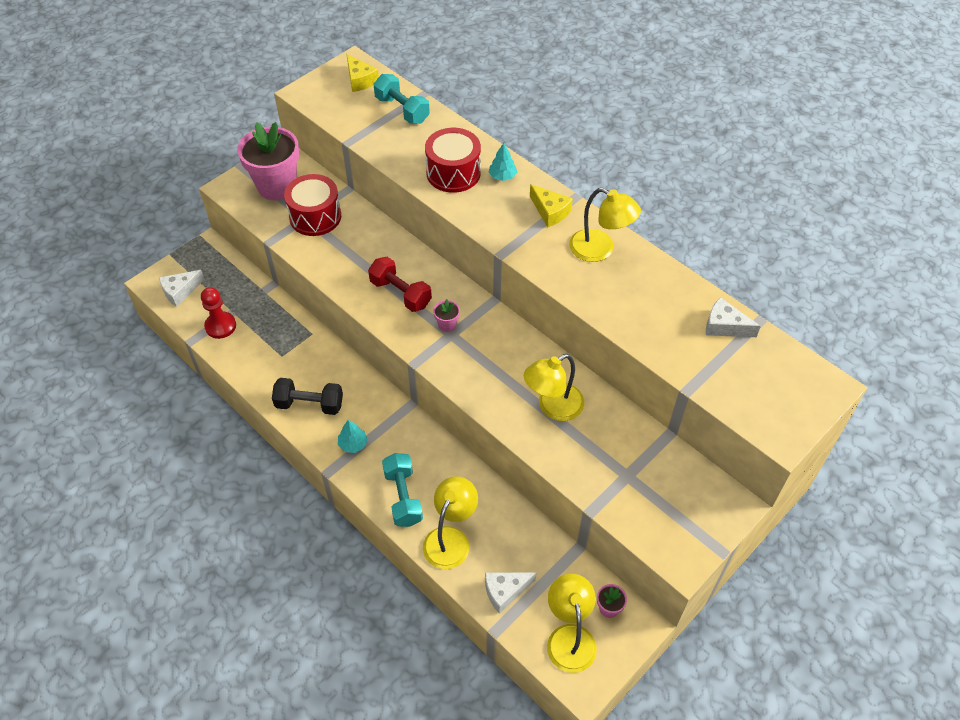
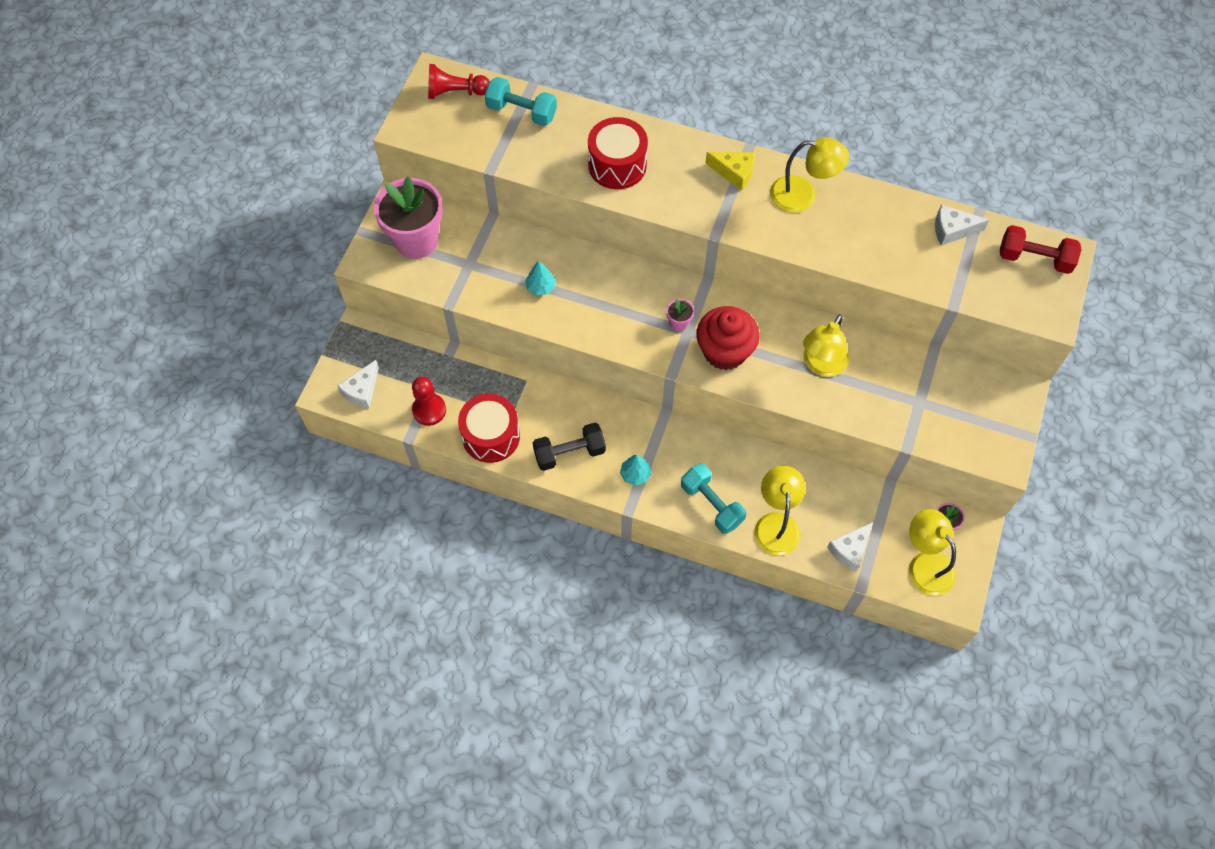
camera: 25 degrees left, 10 degrees up
(315, 217) = (478, 259): red drum -> red drum (491, 436)
(360, 80) = (455, 92): yellow cheese -> red pawn
(400, 293) = (615, 308): red dumbbell -> red dumbbell (1034, 258)
(472, 362) = (724, 351): none -> red cupcake
(502, 176) = (667, 151): turquoise tree -> turquoise tree (540, 287)

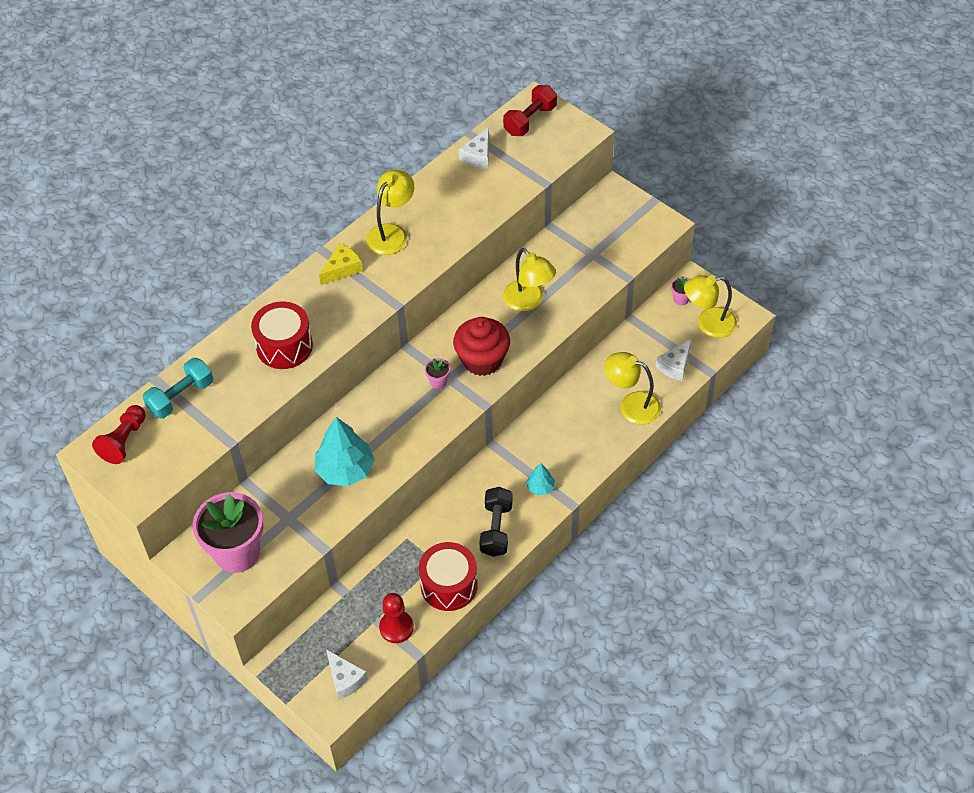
camera: 65 degrees left, 10 degrees down
(540, 287) = (345, 470): turquoise tree -> turquoise tree, size x2.01
(711, 504) = (594, 443): turquoise dumbbell -> none
(850, 549) = (675, 366): white cheese -> white cheese turned 60 degrees clockwise

